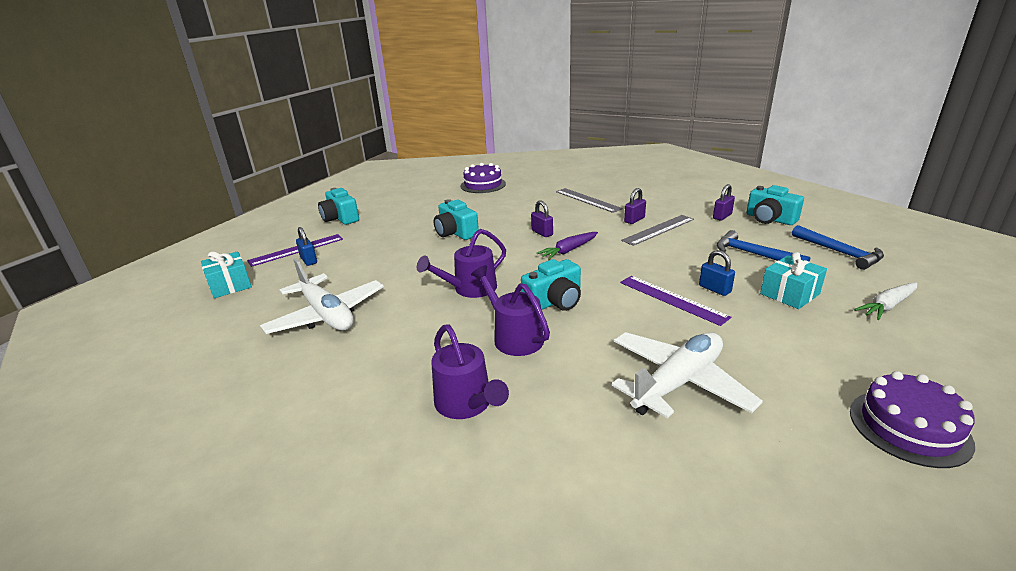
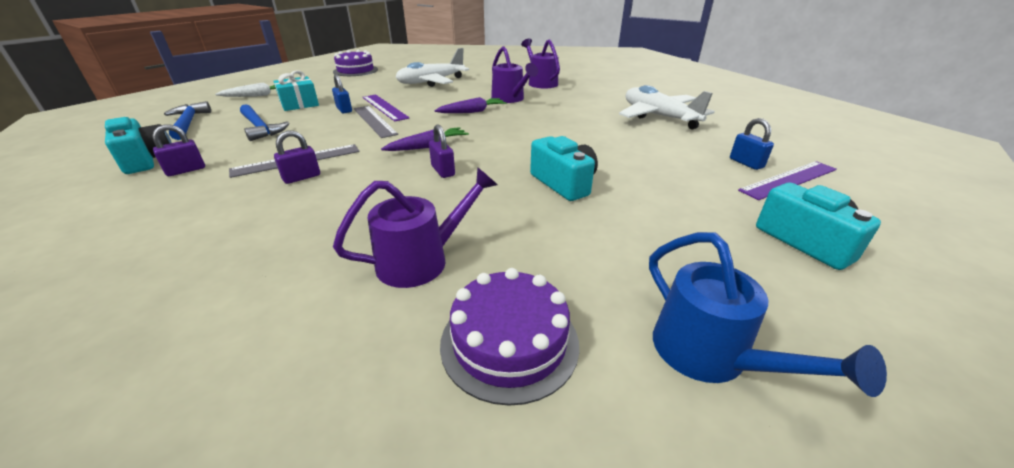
camera: 175 degrees left, 5 degrees up
(230, 285) = (799, 144): turquoise gift -> none
(419, 188) = (710, 356): none -> blue watering can
(470, 289) = (541, 123): purple watering can -> purple watering can (422, 260)
(554, 302) = (472, 112): turquoise camera -> purple carrot
(587, 200) = (311, 230): grey ruler -> grey ruler (374, 121)

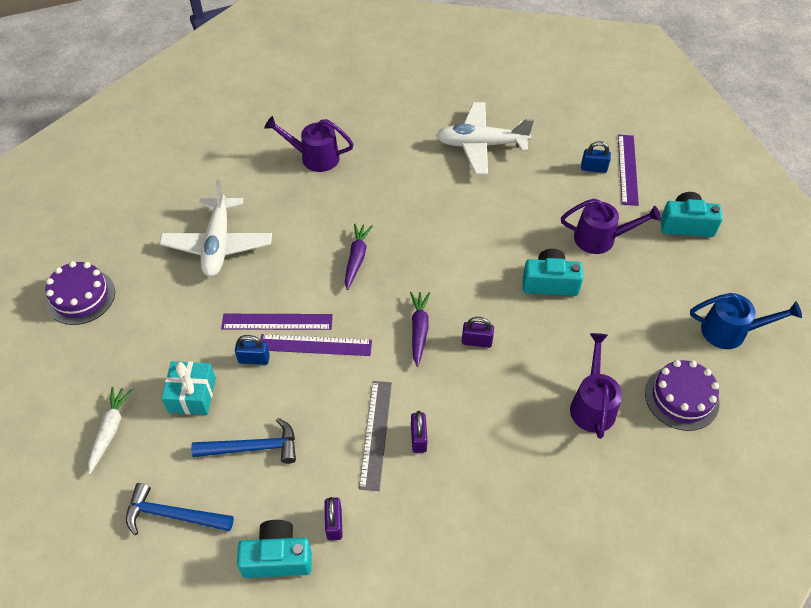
camera: 55 degrees left, 20 degrees up
(374, 121) = (315, 345): grey ruler -> purple ruler
(510, 99) = (345, 211): purple watering can -> purple watering can (601, 238)

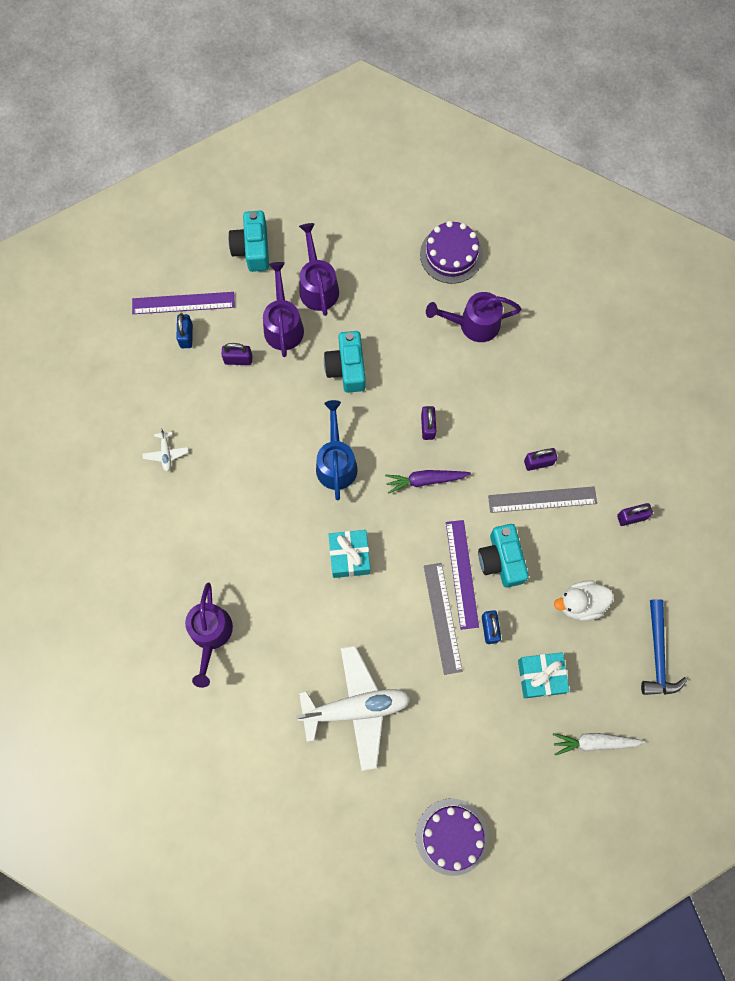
camera: 100 degrees left, 20 degrees up
(253, 448) = (580, 603): blue hammer -> white duck
(277, 322) = (442, 618): purple ruler -> grey ruler
(277, 557) = (671, 556): turquoise camera -> turquoise camera (501, 560)
(356, 258) = (349, 556): purple carrot -> turquoise gift
(481, 145) = (166, 453): white plane -> white plane, size x0.40
(566, 201) = (238, 359): none -> purple padlock
(643, 271) = (317, 286): none -> purple watering can
(731, 331) = (374, 214): blue watering can -> blue watering can (336, 462)

